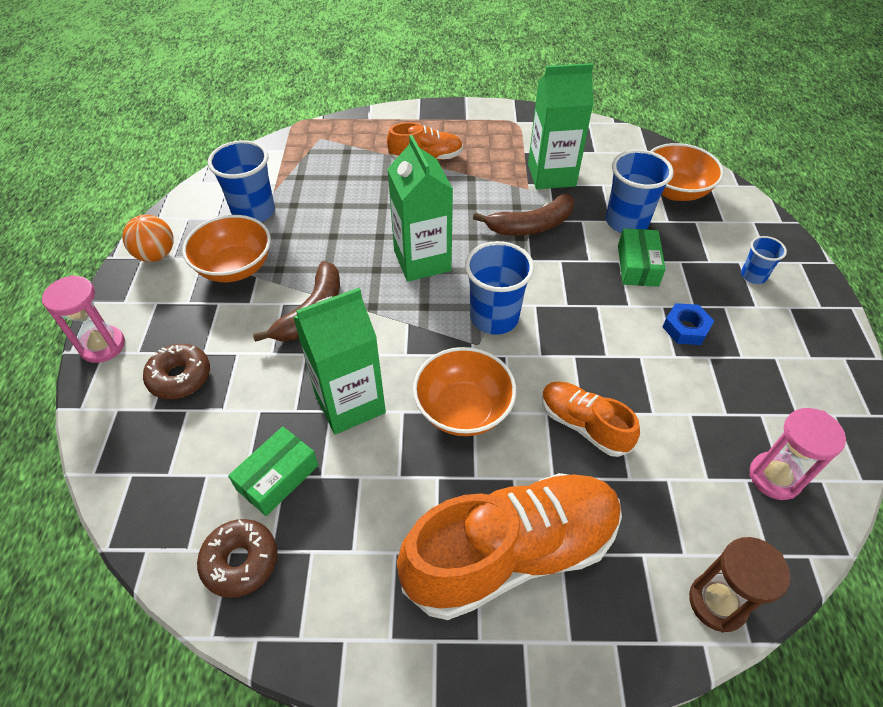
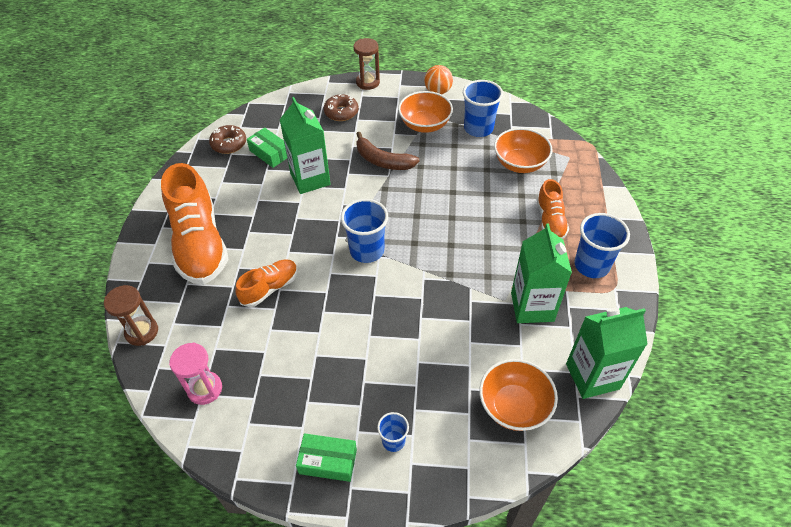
camera: 95 degrees right, 0 degrees up
(102, 346) = (368, 82): pink hourglass -> brown hourglass
(422, 261) = (426, 214): green carton -> green carton (592, 376)
(463, 409) = (295, 229): orange bowl -> orange bowl (519, 163)
(531, 225) = (463, 283): brown banana -> none
(626, 222) = (467, 354): blue cup -> blue cup (591, 265)
(637, 265) = (412, 350): green box -> green box (328, 461)
(685, 328) = (341, 369): blue nut -> none

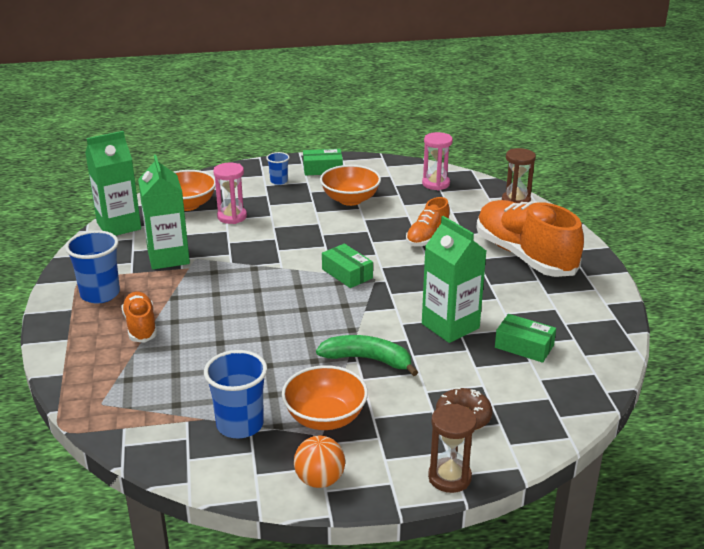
camera: 165 degrees right, 20 degrees down
(229, 144) = (588, 349): brown donut -> none
(367, 250) = (347, 273): blue cup -> green box
(383, 161) = (367, 360): brown banana -> green banana
(462, 368) = (232, 217): none -> pink hourglass
(519, 163) = (176, 384): orange bowl -> orange bowl (350, 199)

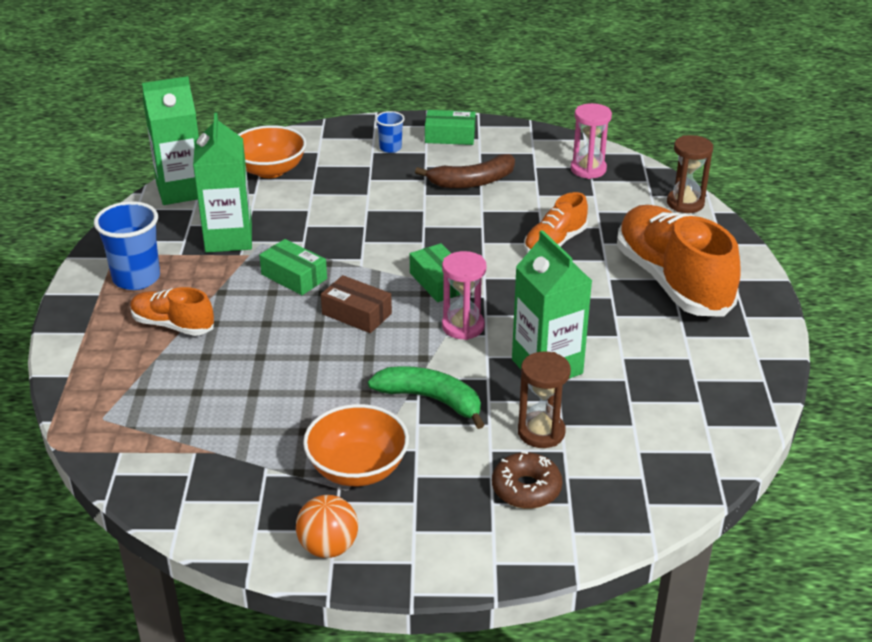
camera: 10 degrees right, 5 degrees up
(141, 326) = (173, 325): orange shoe -> orange shoe turned 60 degrees counterclockwise
(232, 217) = (319, 191): pink hourglass -> pink hourglass (463, 326)
(240, 425) = (254, 465): blue cup -> none
(289, 303) = (357, 314): none -> brown box
(350, 199) = (472, 181): orange bowl -> brown banana
(449, 477) = (485, 565): brown hourglass -> brown hourglass (541, 432)
(524, 346) = (632, 405): green box -> green box (294, 277)

